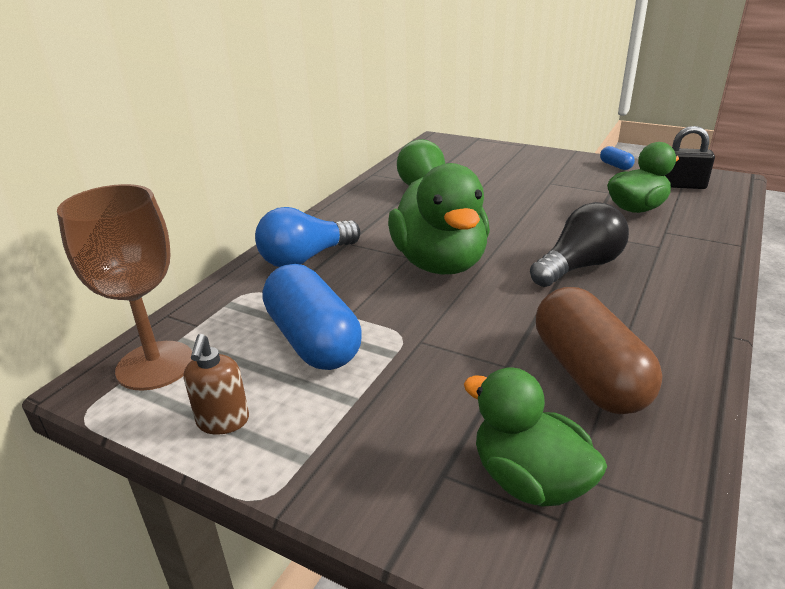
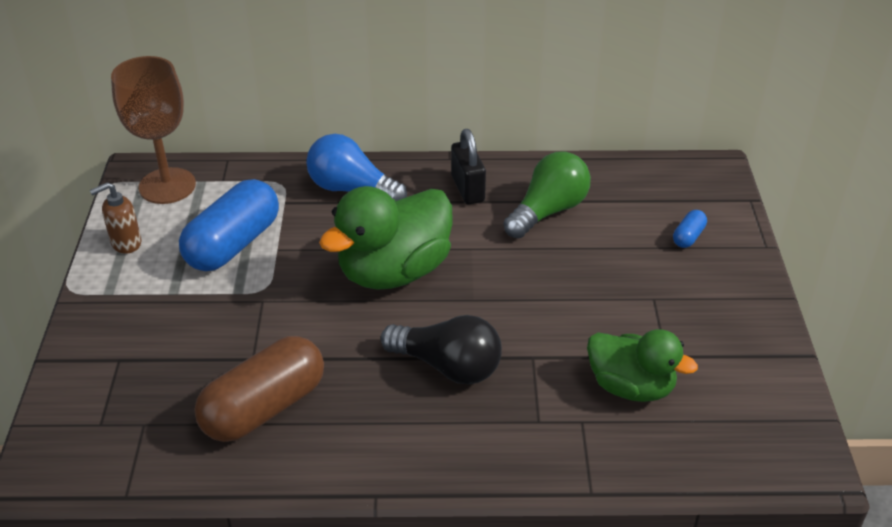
camera: 60 degrees right, 10 degrees up
(529, 480) = (129, 401): green duck -> none
(615, 166) = (763, 345): blue capsule -> blue capsule (688, 237)
(681, 185) = (742, 418): black padlock -> black padlock (467, 189)

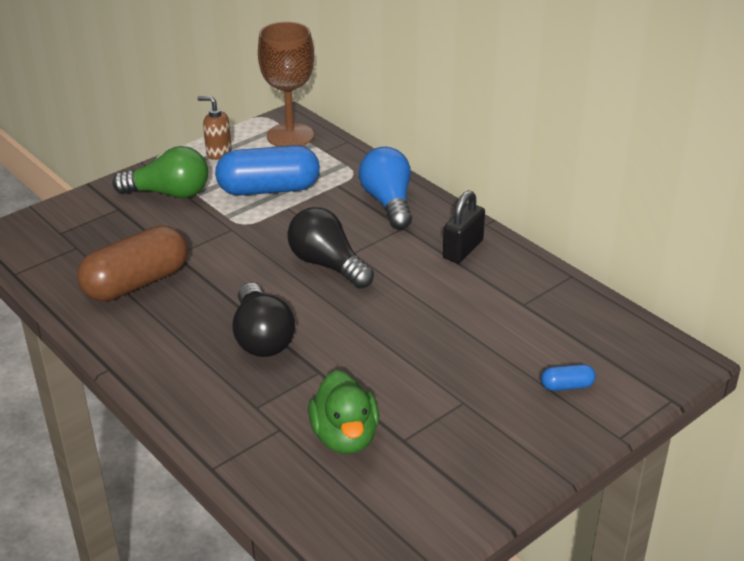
camera: 50 degrees right, 5 degrees down
(264, 408) = (136, 283): brown capsule -> brown capsule turned 45 degrees counterclockwise
(394, 271) = (328, 265): green duck -> black light bulb
(548, 211) = (492, 299): green light bulb -> green light bulb (169, 193)

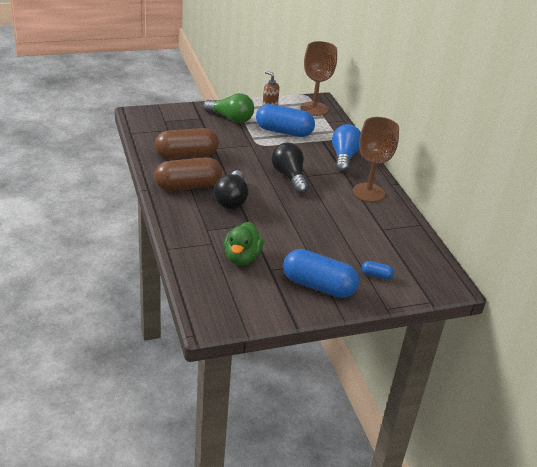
camera: 20 degrees right, 0 degrees up
(174, 338) = (188, 186): none -> brown capsule
(463, 249) = (368, 192): black padlock -> brown goblet
(495, 439) = (318, 286): none -> blue capsule

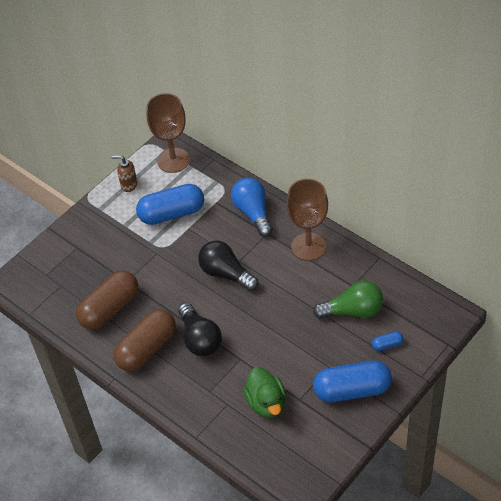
camera: 25 degrees left, 15 degrees up
(230, 118) = (106, 228): green light bulb -> green light bulb (352, 311)

